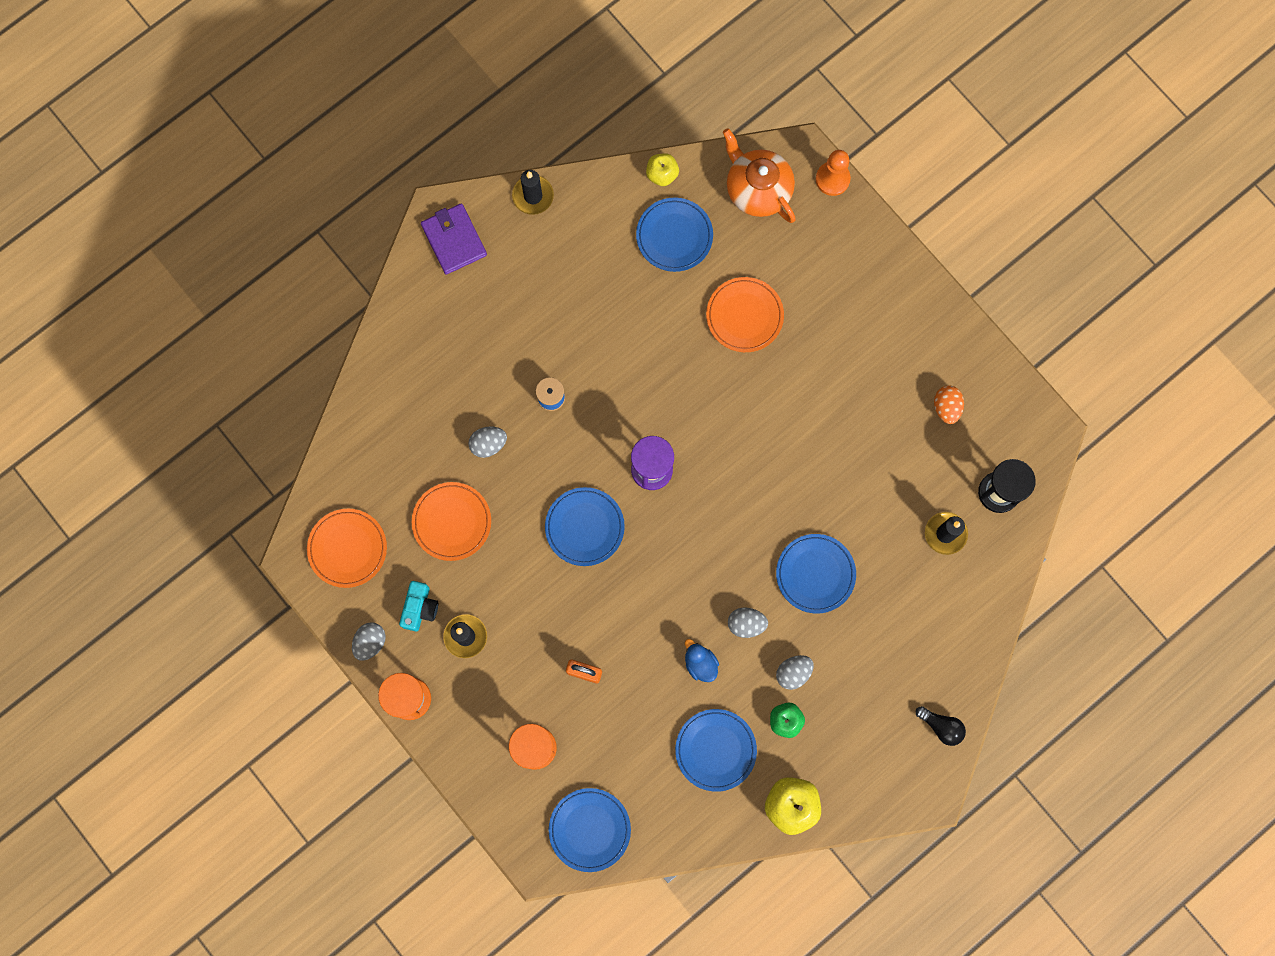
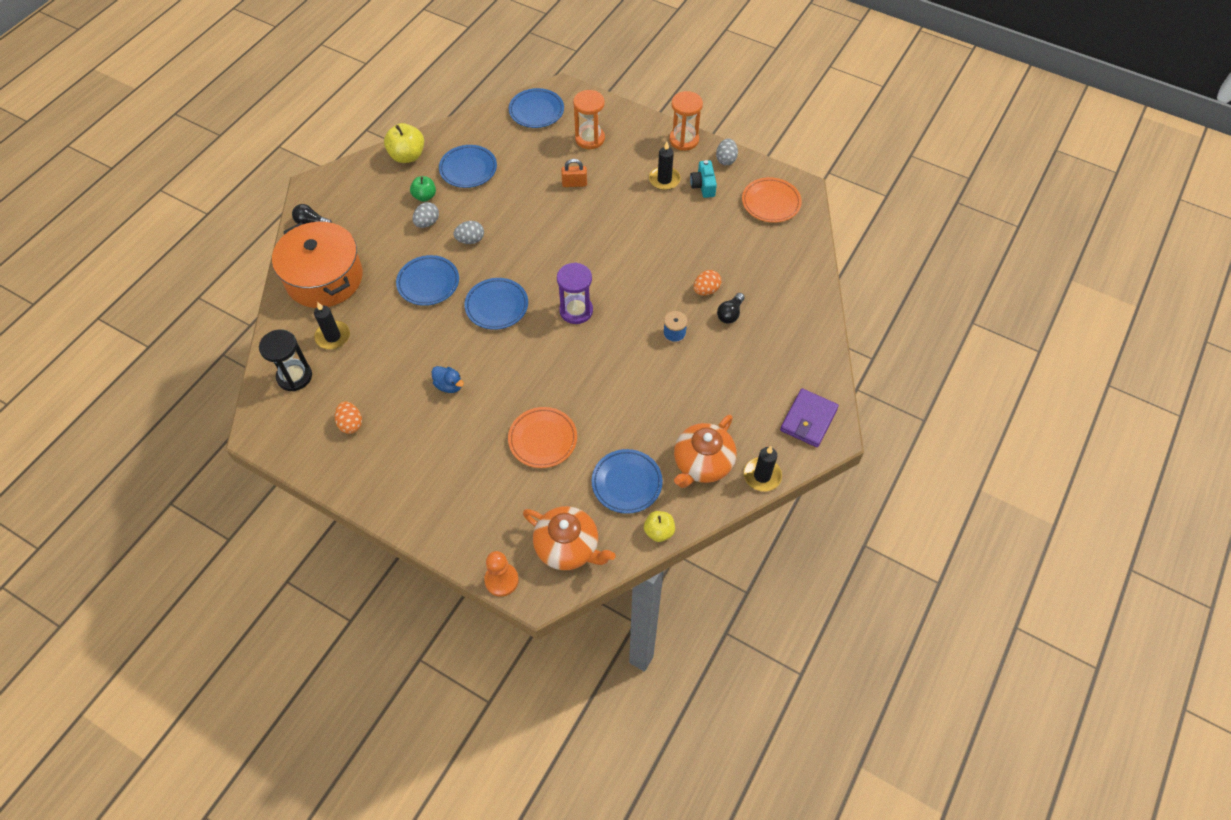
camera: 160 degrees right, 20 degrees down
(452, 522) = (707, 237): orange plate -> none
(454, 240) = (808, 420): purple wallet -> purple wallet turned 75 degrees clockwise
(475, 401) = (730, 314): none -> black light bulb
(488, 444) = (706, 290): grey egg -> orange egg
(584, 527) = (611, 262): blue plate -> blue plate (497, 306)
(588, 230) = (702, 464): none -> orange teapot
(700, 663) = (495, 210): blue duck -> blue duck (449, 385)
(940, 627) = (324, 278): none -> orange pot

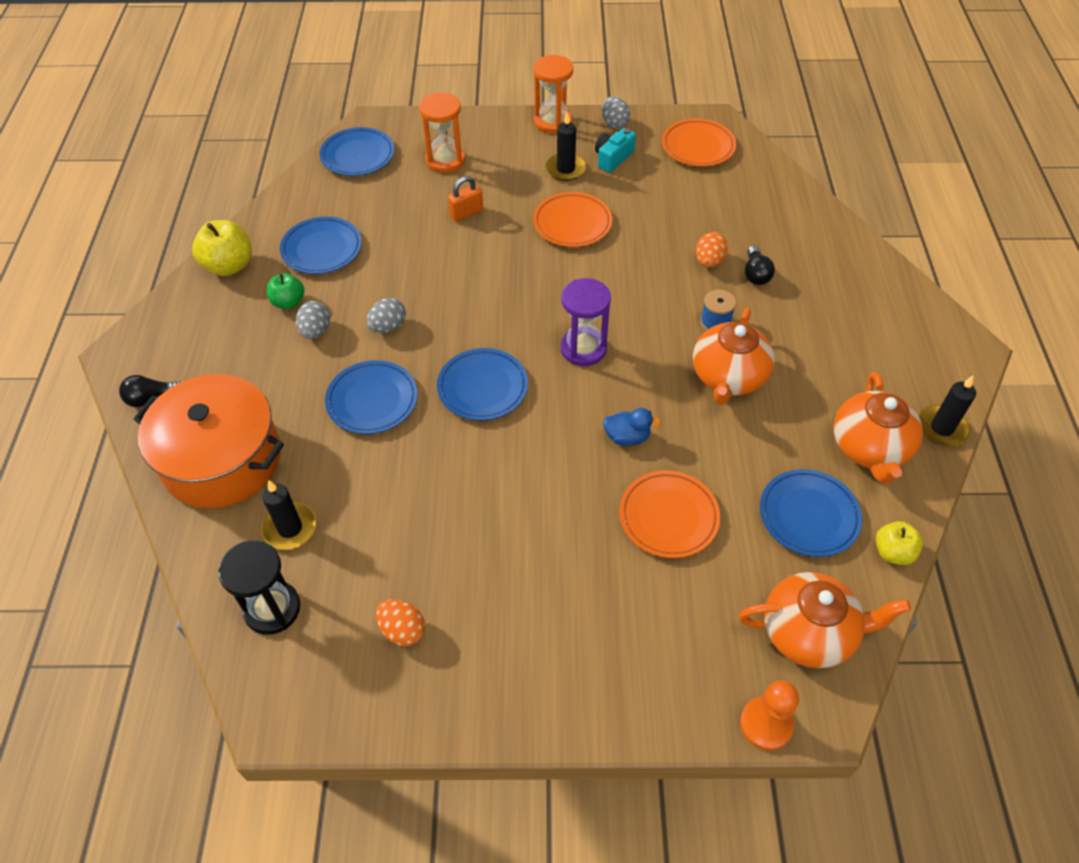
camera: 30 degrees left, 5 degrees down
(449, 385) = (498, 512): blue duck -> blue duck (627, 437)
(637, 221) = (572, 223): none -> orange plate
(651, 374) = (728, 377): none -> orange teapot
(703, 185) = (613, 158): turquoise camera -> turquoise camera turned 75 degrees clockwise
(808, 420) = (932, 344): purple wallet -> none

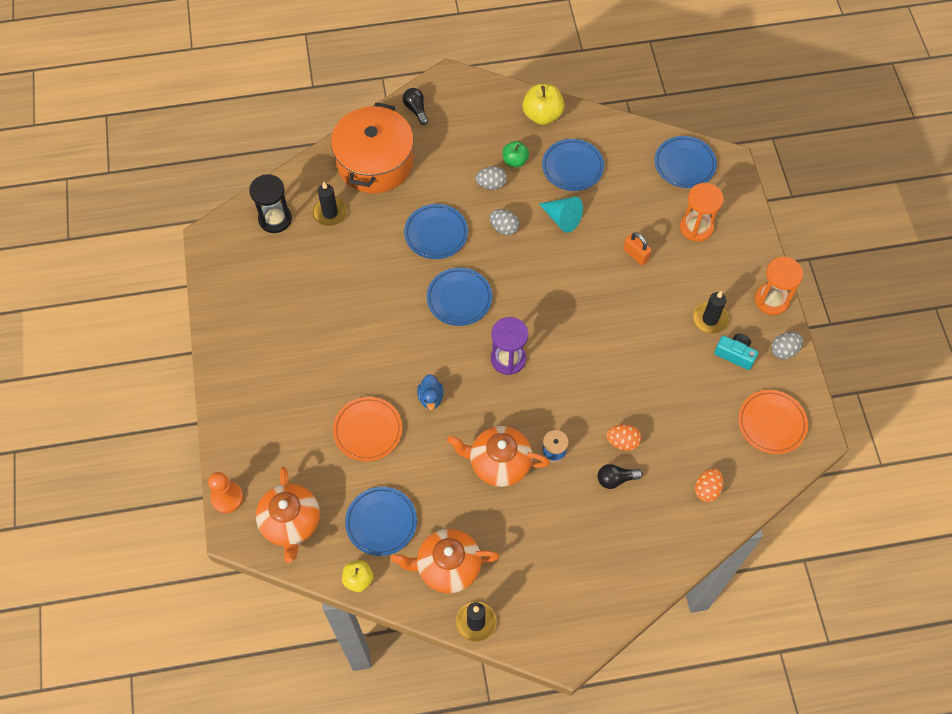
camera: 80 degrees right, 10 degrees up
(394, 269) = (562, 218): none -> turquoise cone
(402, 630) = (268, 289): orange egg -> orange egg (707, 489)
(572, 223) = (643, 333): orange plate -> none

